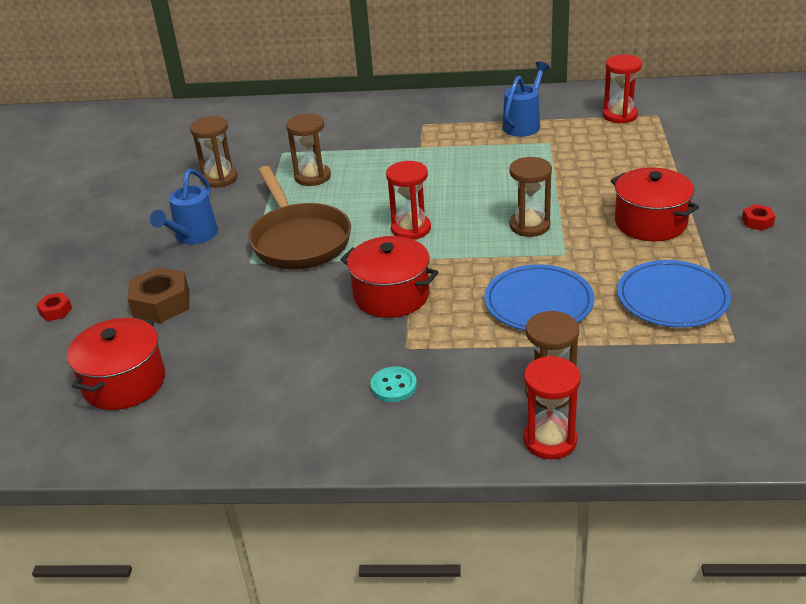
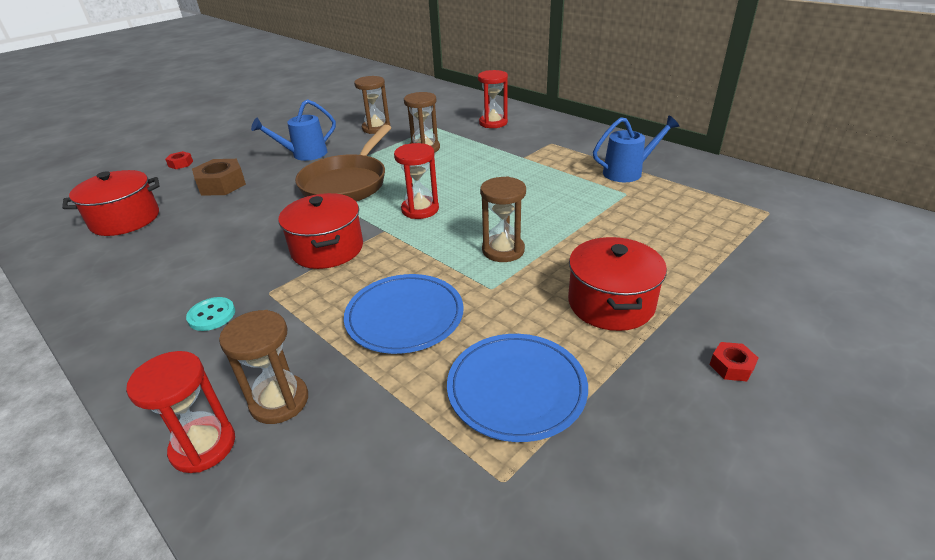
camera: 40 degrees right, 0 degrees up
(620, 115) = (728, 198): red hourglass -> red hourglass (493, 123)

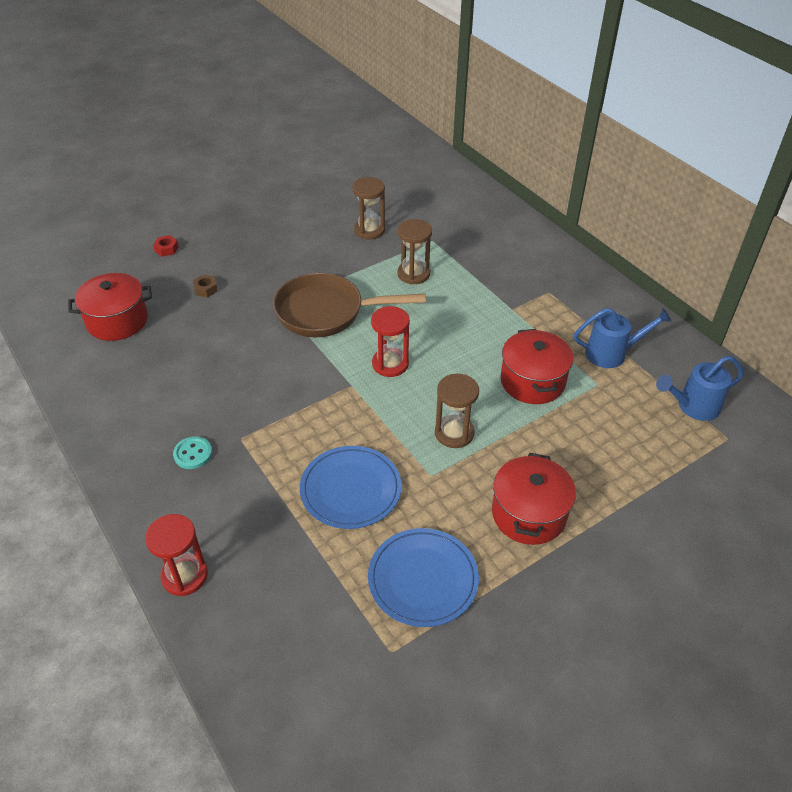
camera: 10 degrees right, 10 degrees up
(222, 184) = (206, 289): brown nut -> brown nut, size x0.51
(279, 401) = (241, 550): brown hourglass -> none
(304, 154) = (289, 259): blue watering can -> blue watering can (692, 407)
(327, 249) = (296, 398): red pot -> red pot (532, 381)
(347, 183) = (327, 312): brown pan -> brown pan turned 60 degrees clockwise
(493, 123) = (497, 246): red hourglass -> none
(731, 366) = (601, 597): red nut -> none

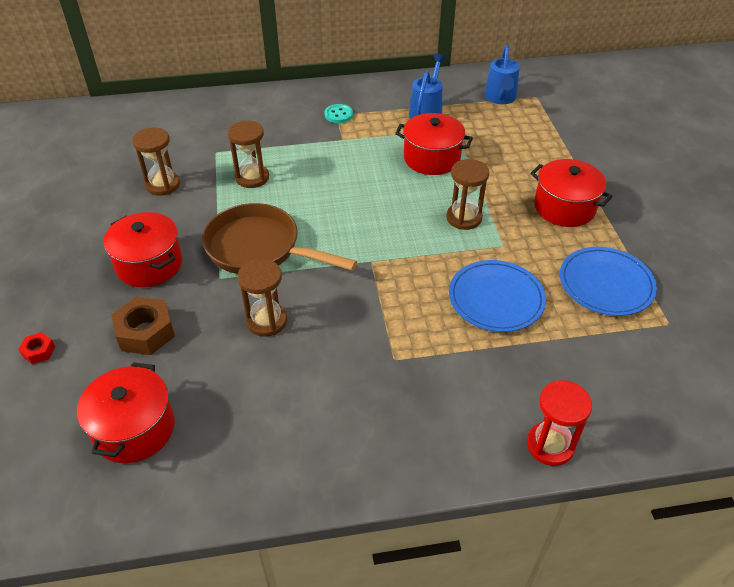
camera: 65 degrees left, 0 degrees up
(193, 454) = (395, 403): turquoise button -> turquoise button (338, 115)
(206, 289) = (146, 332): brown nut -> brown nut, size x1.96
(247, 347) = (266, 321): none -> brown hourglass
(275, 261) = (149, 264): none -> red pot
(327, 312) = (259, 249): brown pan -> brown pan turned 90 degrees clockwise
(390, 364) = (360, 229): red hourglass -> none

